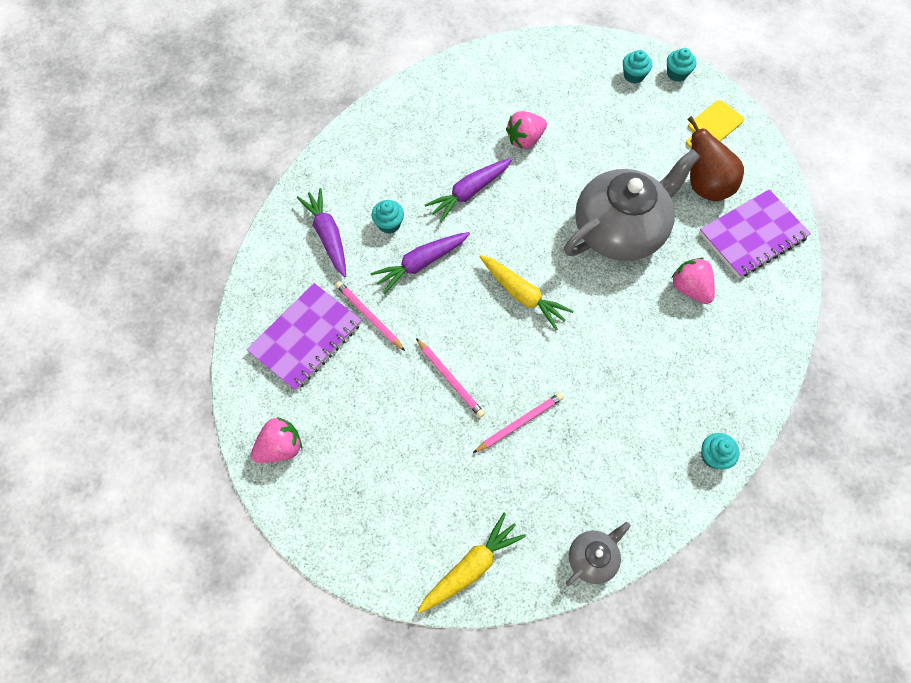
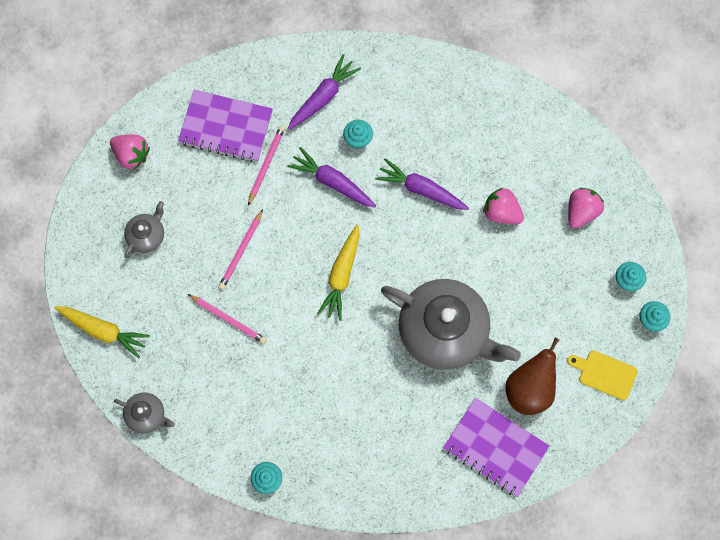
camera: 65 degrees right, 10 degrees up
(382, 470) = (147, 235): none -> grey teapot
(690, 288) = (413, 410): pink strawberry -> pink strawberry (581, 211)

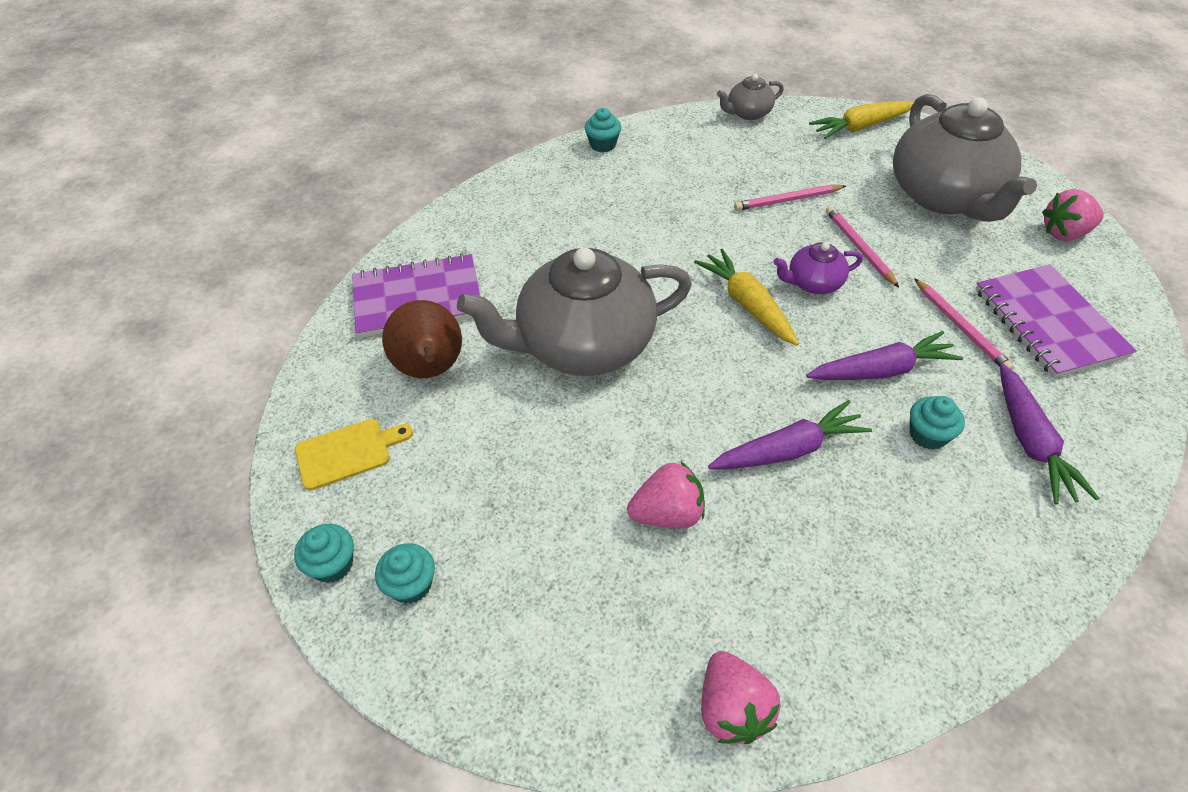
camera: 135 degrees right, 25 degrees down
(147, 235) = (944, 196): grey teapot -> grey teapot, size x2.24
(226, 127) = (1048, 323): purple notebook -> purple notebook turned 75 degrees counterclockwise
(294, 254) = (813, 283): none -> purple teapot
(581, 211) = (565, 617): pink strawberry -> pink strawberry (732, 709)

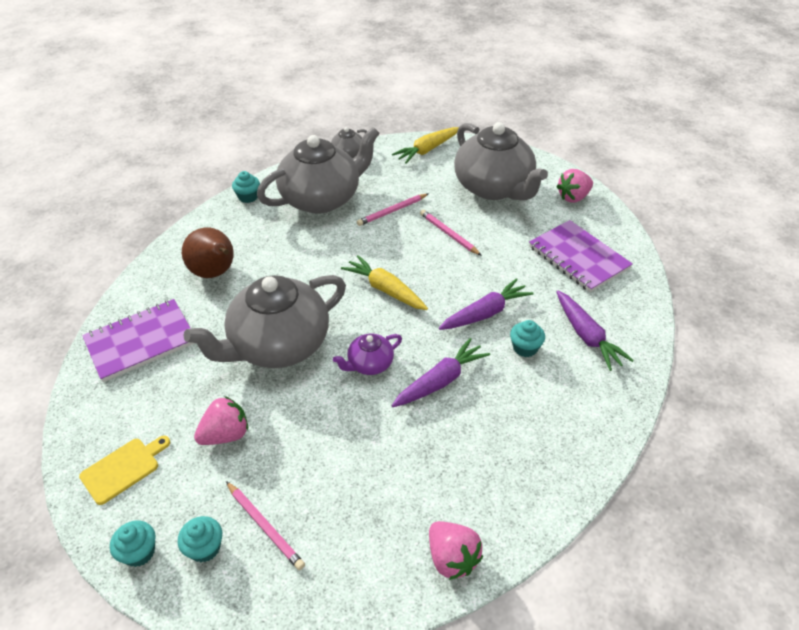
camera: 20 degrees left, 5 degrees down
(431, 369) = (169, 391): brown pear -> brown pear (215, 273)
(667, 514) = (373, 445): pink strawberry -> pink strawberry (226, 434)
(697, 165) = (322, 198): none -> grey teapot
(813, 283) = (425, 265): purple teapot -> purple teapot (369, 364)
(960, 327) = (526, 273): pink pencil -> pink pencil (264, 526)

